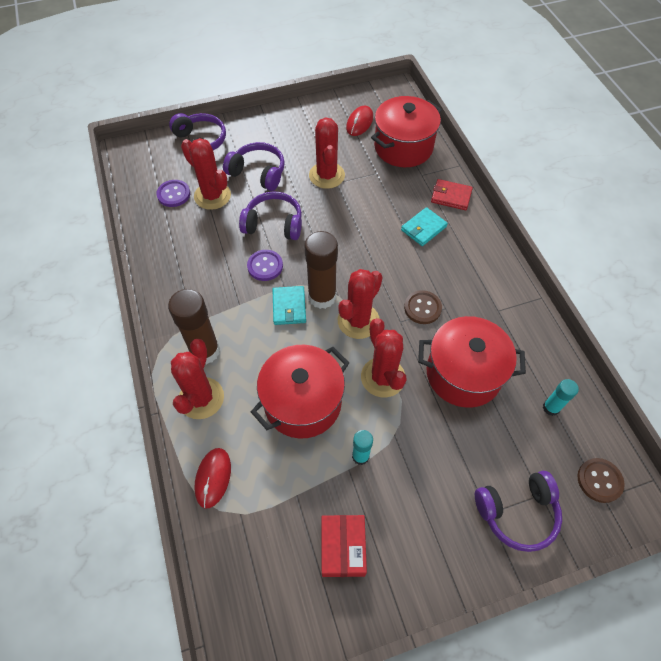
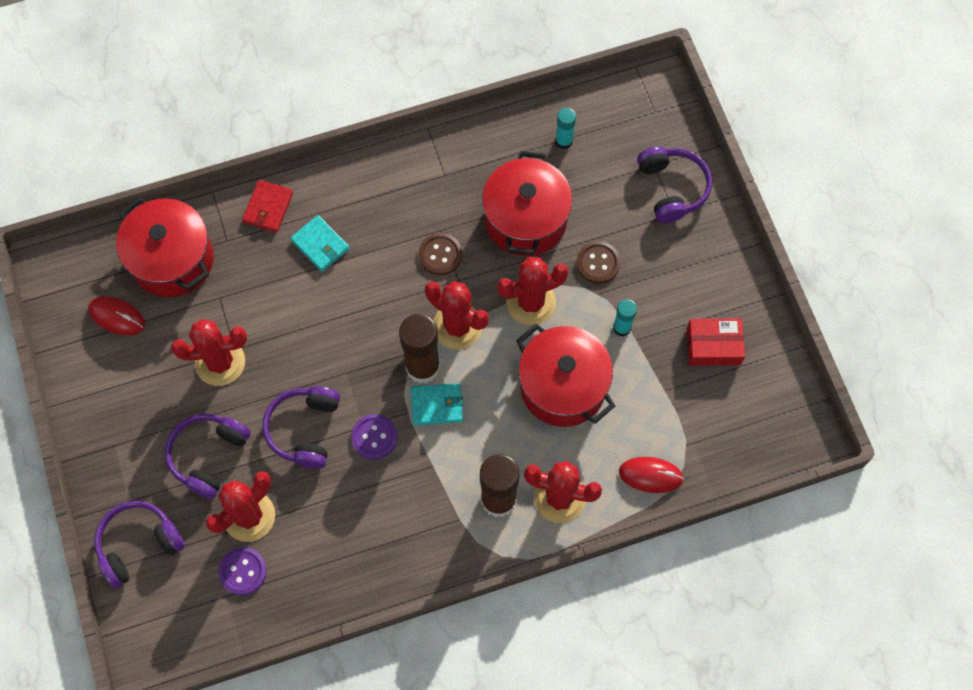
camera: 90 degrees left, 10 degrees up
(599, 480) = (638, 112): brown button -> brown button (598, 263)

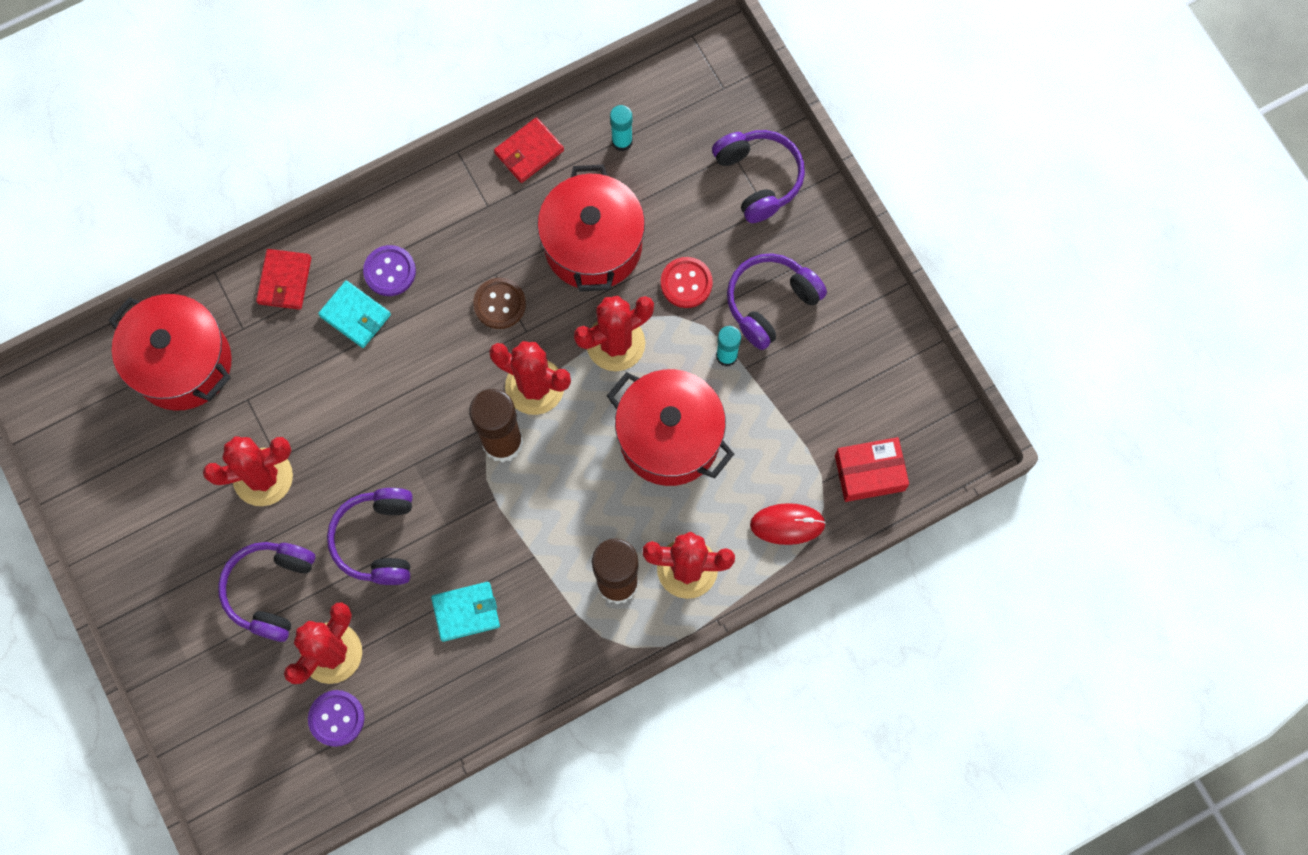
camera: 10 degrees left, 5 degrees up
(117, 316) = (129, 443): red mouse -> none
(139, 545) = (209, 709): purple headphones -> purple headphones (770, 303)
(374, 437) = (461, 535): purple button -> purple button (390, 271)
(437, 405) = (527, 484): turquoise wallet -> turquoise wallet (466, 612)
(486, 137) = (529, 152): none -> red wallet
(598, 263) = (686, 283): brown button -> red button
(713, 346) = (836, 360): red box -> red box (869, 473)

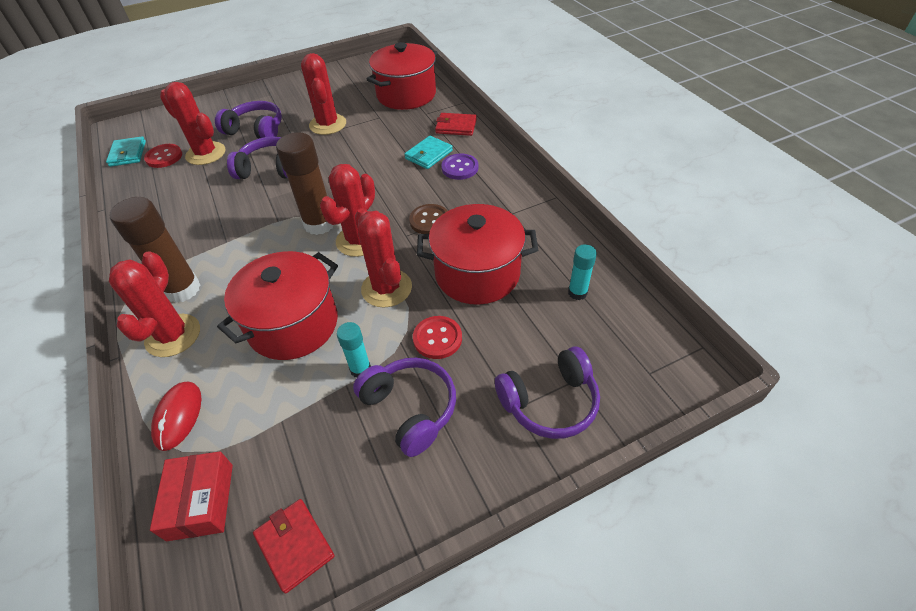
camera: 95 degrees right, 25 degrees down
(336, 718) = (164, 157): purple button -> red button
(466, 612) = (202, 209): turquoise wallet -> turquoise wallet (128, 154)
(529, 152) = (560, 234): red wallet -> red wallet (294, 545)

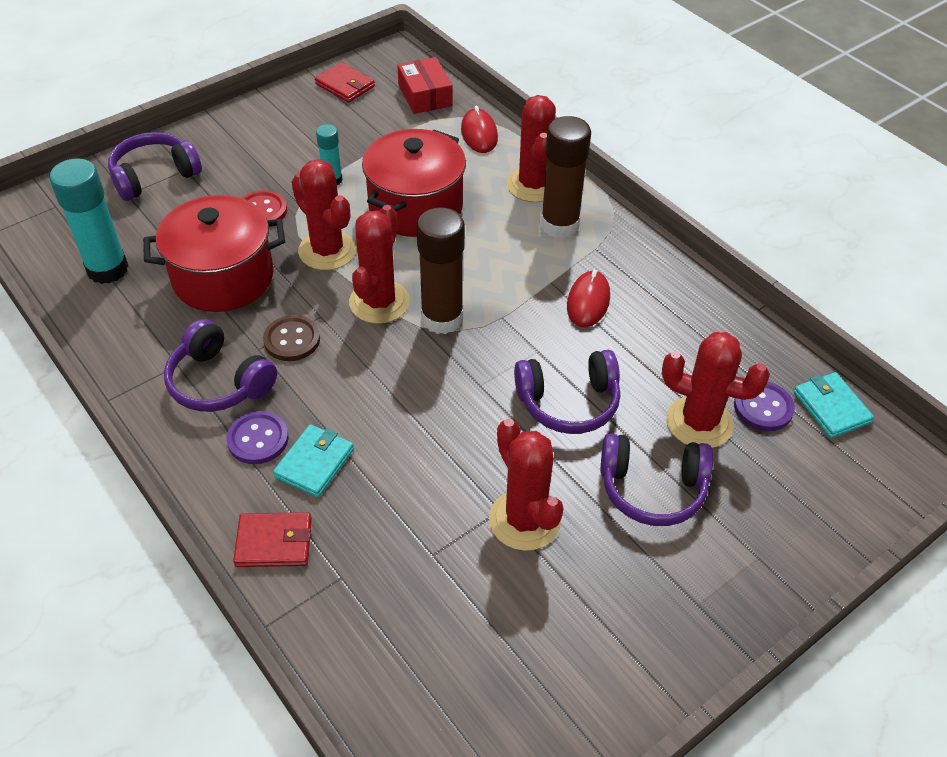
camera: 165 degrees right, 0 degrees up
(164, 157) = (763, 407): red button -> purple button
(211, 225) = (588, 301): none -> red mouse
(406, 95) = (395, 637): red pot -> none
(410, 409) = (279, 159): purple headphones -> purple headphones (219, 382)
(577, 293) = (107, 269): turquoise glue stick -> turquoise glue stick, size x1.87

